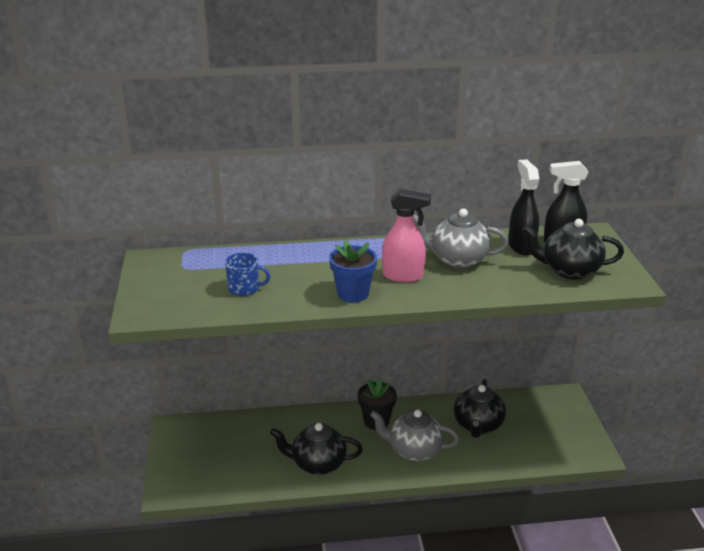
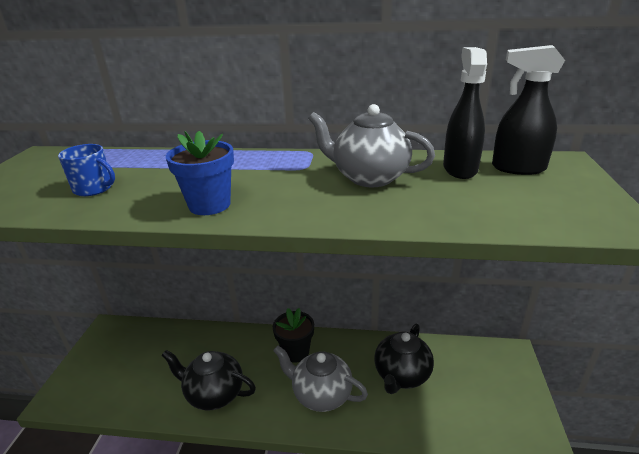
camera: 15 degrees right, 0 degrees up
(403, 276) = (288, 190): pink spray bottle -> none
(569, 270) = (520, 201): black teapot -> none

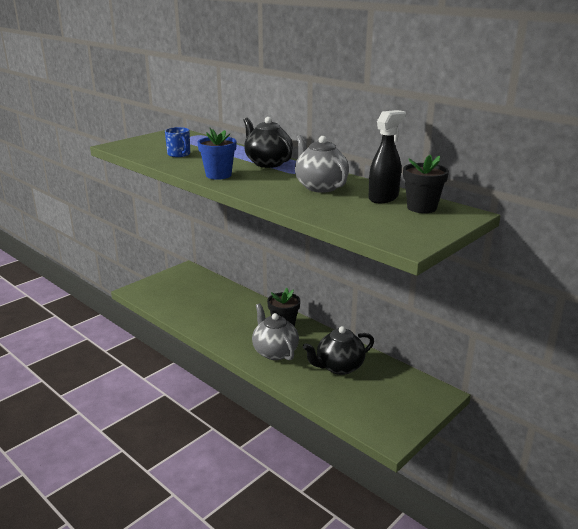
camera: 35 degrees right, 5 degrees down
(214, 393) = (214, 324): black teapot -> black teapot (267, 163)
(517, 168) = (421, 208): black spray bottle -> black flower pot

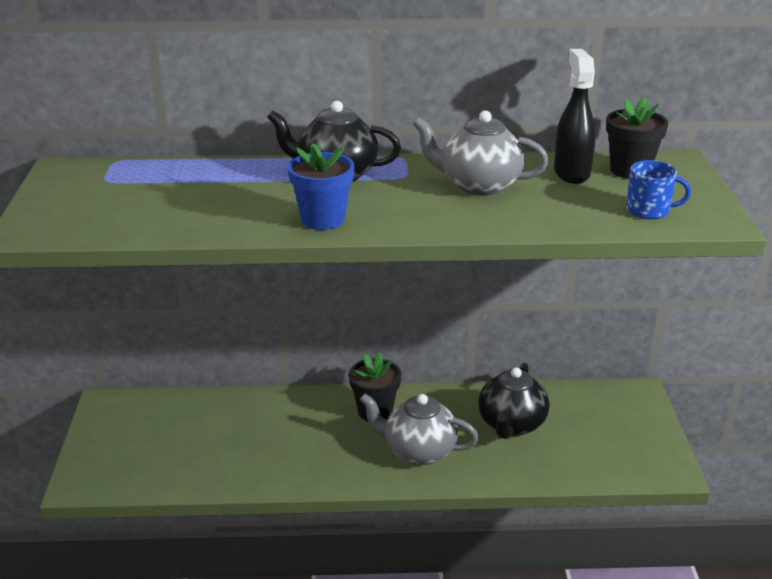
camera: 45 degrees left, 5 degrees up
(179, 154) = (178, 207): blue mug -> blue mug (649, 210)

